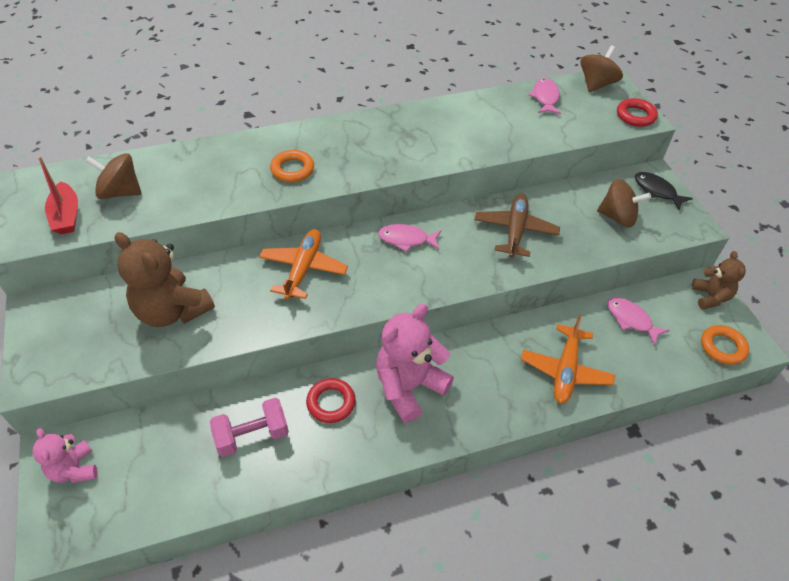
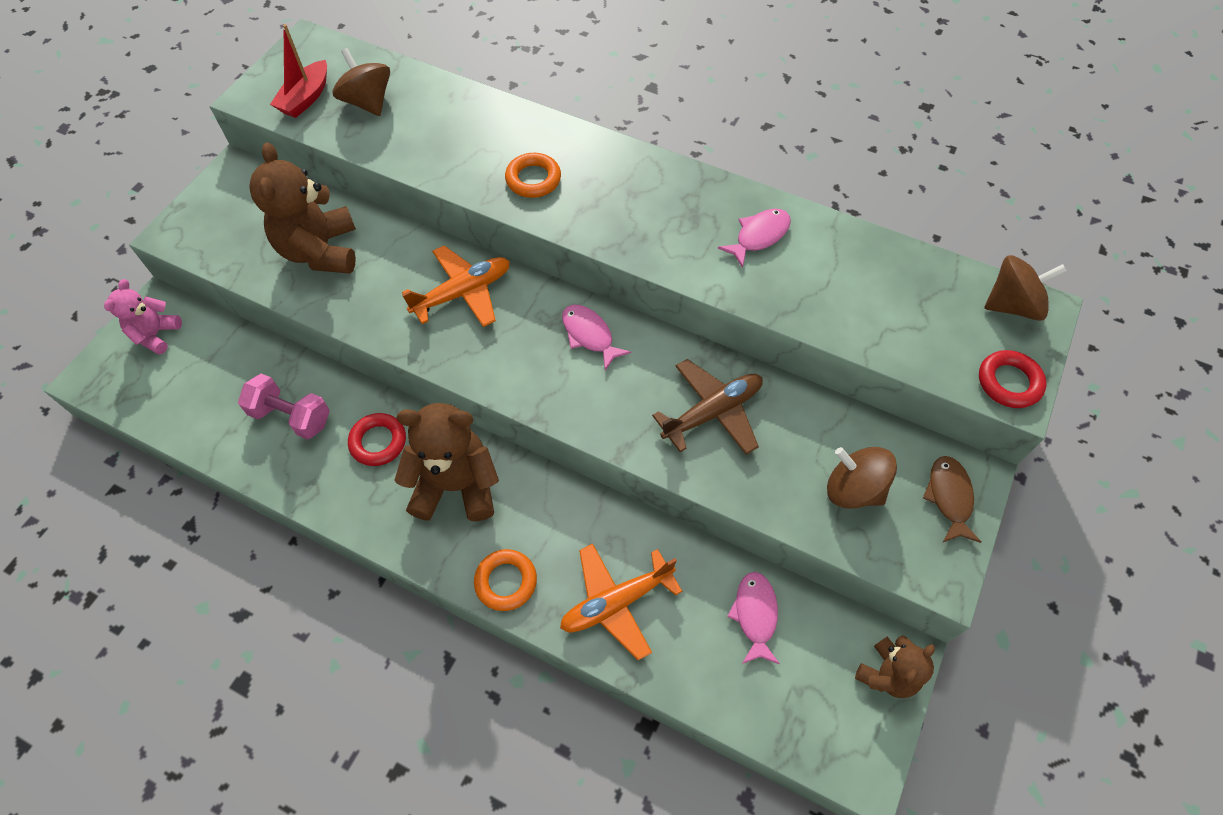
camera: 45 degrees right, 10 degrees up
(409, 387) = (456, 486): pink teddy bear -> brown teddy bear
(545, 97) = (916, 278): pink fish -> pink fish (759, 236)
(617, 217) = (853, 489): brown spinning top -> brown spinning top turned 150 degrees clockwise
(656, 191) = (949, 497): black fish -> brown fish
(722, 347) = (823, 738): orange ring -> orange ring (506, 581)

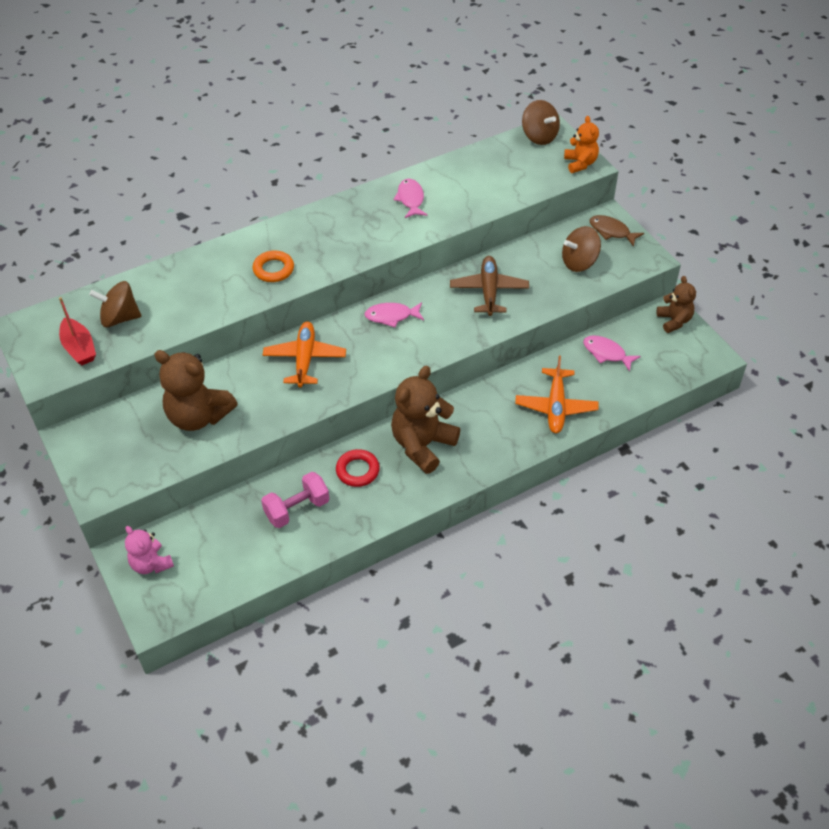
camera: 55 degrees left, 10 degrees down
(506, 581) = (505, 450): orange ring -> none
(1009, 382) = (580, 163): red ring -> orange teddy bear
(1012, 305) = (539, 136): brown spinning top -> brown spinning top turned 120 degrees clockwise

